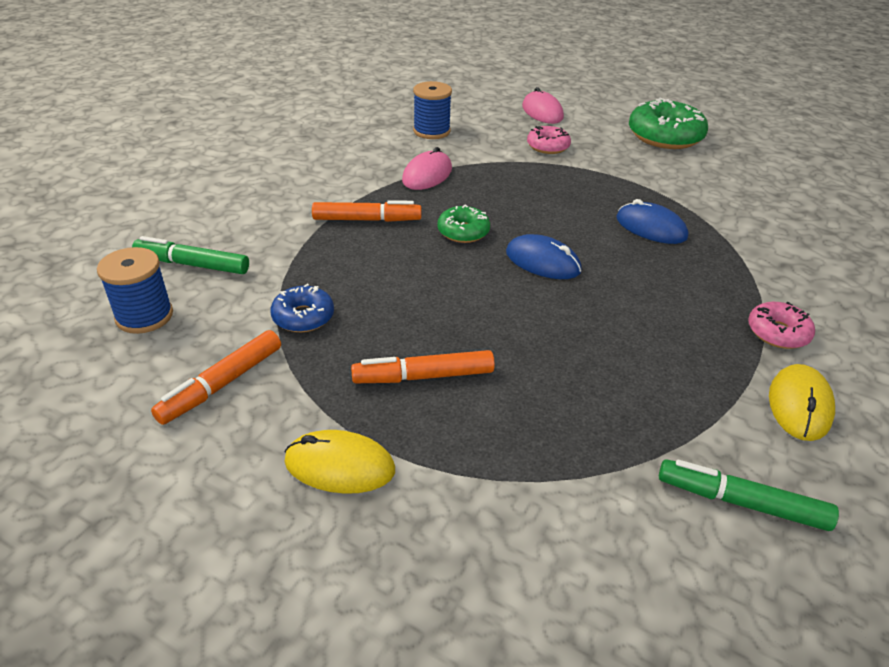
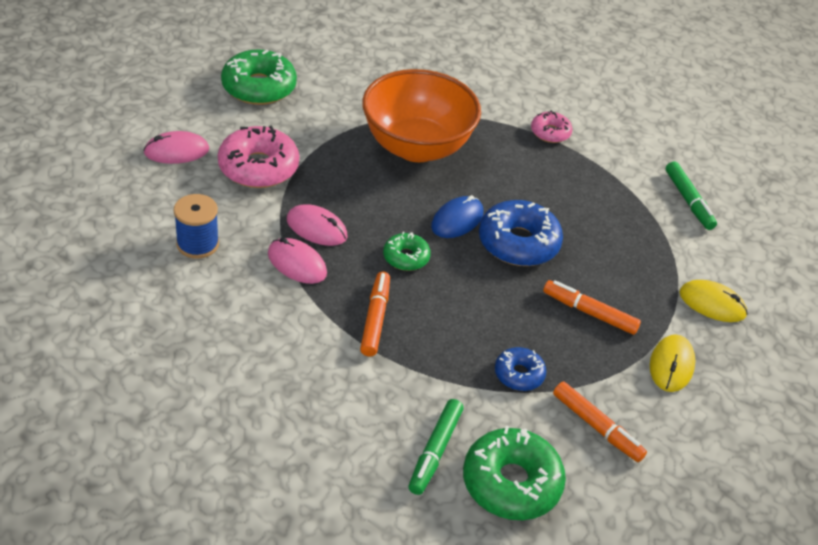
camera: 85 degrees left, 5 degrees up
(144, 316) = (511, 483): blue spool -> green donut
(423, 376) = (589, 312): orange marker -> orange marker turned 120 degrees clockwise
(480, 180) = (316, 228): none -> pink mouse
(528, 310) = (518, 243): none -> blue donut
(548, 146) = (258, 167): pink donut -> pink donut, size x1.82
(651, 228) = (416, 147): blue mouse -> orange bowl
(741, 502) = (688, 201): green marker -> green marker turned 45 degrees counterclockwise
(799, 405) = (616, 150): yellow mouse -> yellow mouse (712, 303)

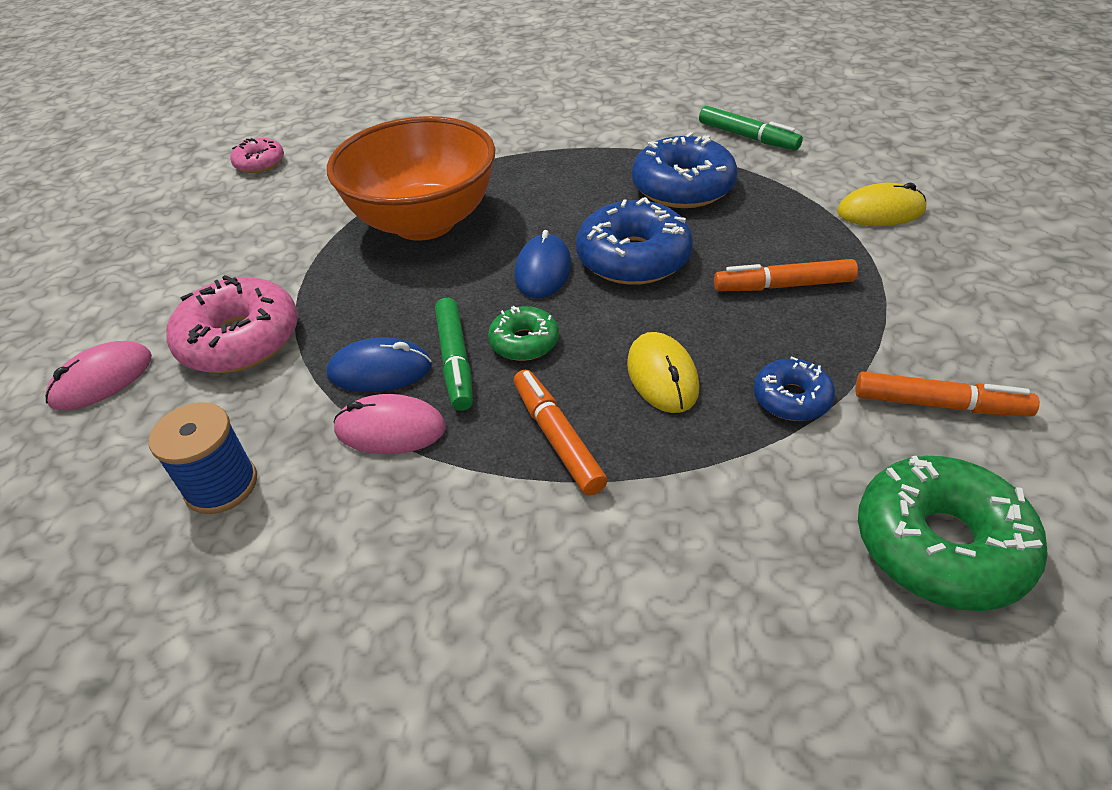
camera: 25 degrees left, 0 degrees up
(259, 87) = (172, 252): green donut -> none
(316, 228) = (380, 370): pink mouse -> blue mouse
(435, 451) = (808, 569): green marker -> green marker (455, 361)
(550, 132) = (553, 143): pink donut -> pink donut (260, 163)
(601, 213) = (683, 187): none -> blue donut
(671, 365) = (922, 290): yellow mouse -> yellow mouse (662, 376)

